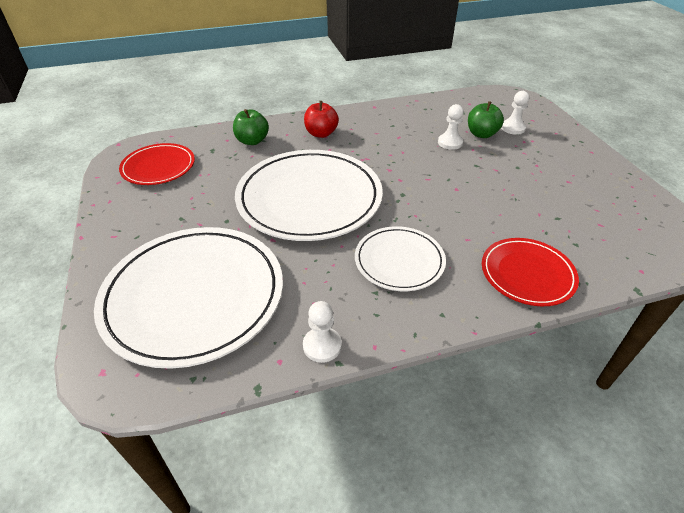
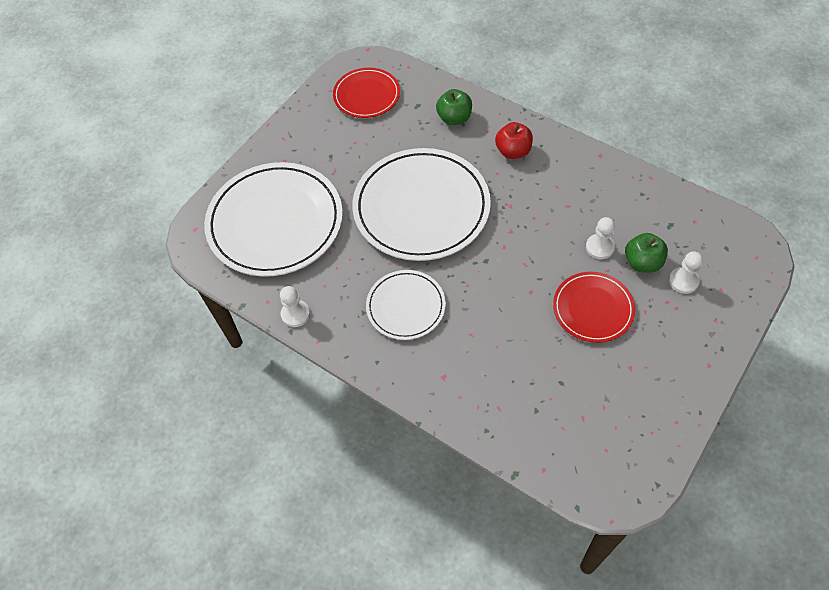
camera: 55 degrees right, 15 degrees up
(527, 274) = (466, 392): red plate -> red plate (593, 309)

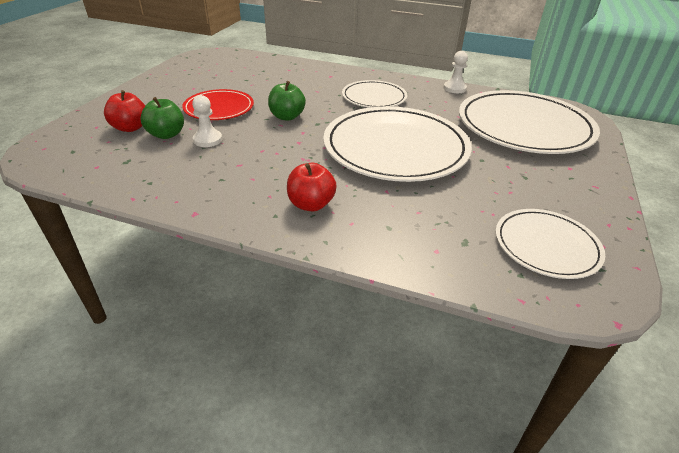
camera: 160 degrees right, 20 degrees down
(366, 95) = (546, 246): red plate -> white plate
(454, 118) = (404, 232): green apple -> green apple (287, 117)
(683, 281) = (130, 128): white pawn -> red apple

